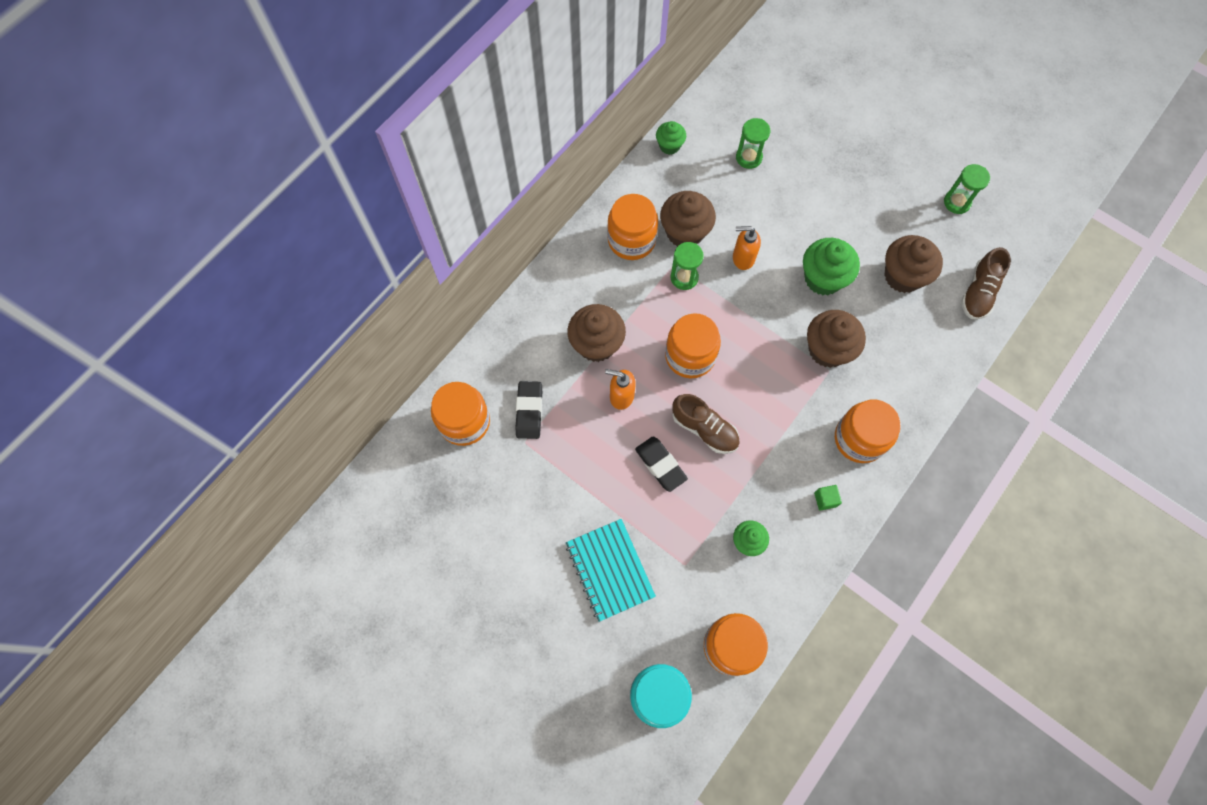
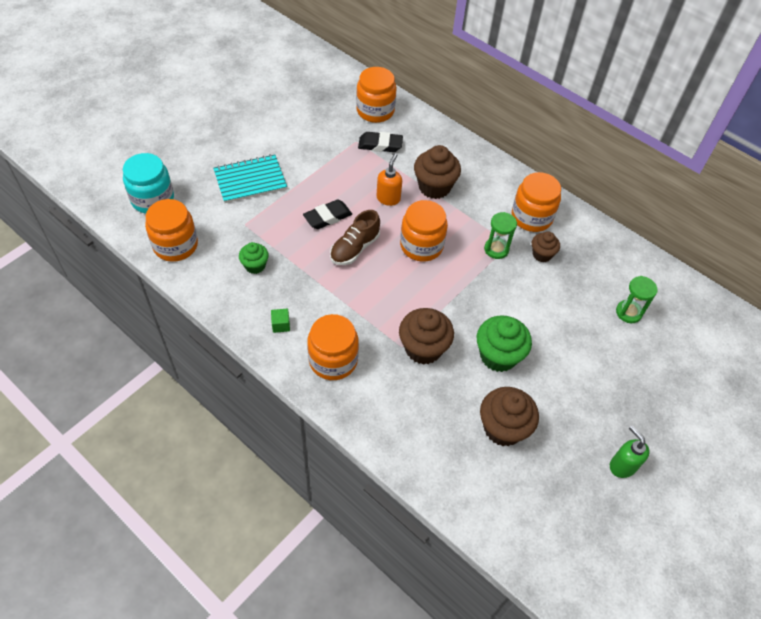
camera: 90 degrees right, 15 degrees down
(669, 146) = (632, 252): green cupcake -> none
(685, 232) = (542, 254): brown cupcake -> brown cupcake, size x0.58
(743, 258) = (517, 294): orange soap dispenser -> none
(918, 180) = (622, 466): none -> green soap dispenser
(957, 202) = (597, 501): green hourglass -> none
(978, 292) = (485, 501): brown shoe -> none

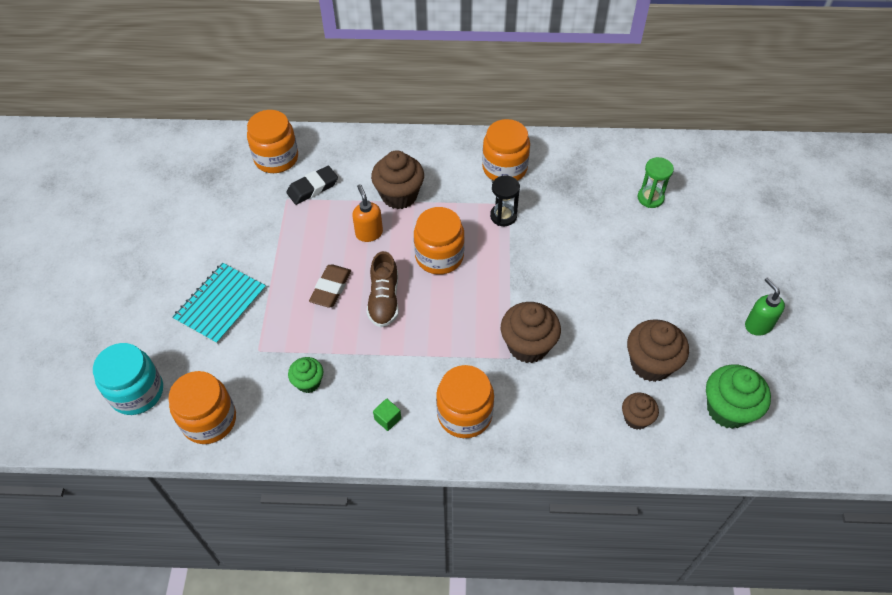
camera: 35 degrees left, 0 degrees up
(327, 217) = (331, 288): black eraser -> brown eraser
(496, 249) = (503, 216): green hourglass -> black hourglass
(498, 356) = (591, 306): green cupcake -> green cupcake (728, 409)
(542, 254) = (543, 195): brown cupcake -> brown cupcake (636, 418)
(622, 466) = (758, 325): green soap dispenser -> green soap dispenser turned 45 degrees clockwise

